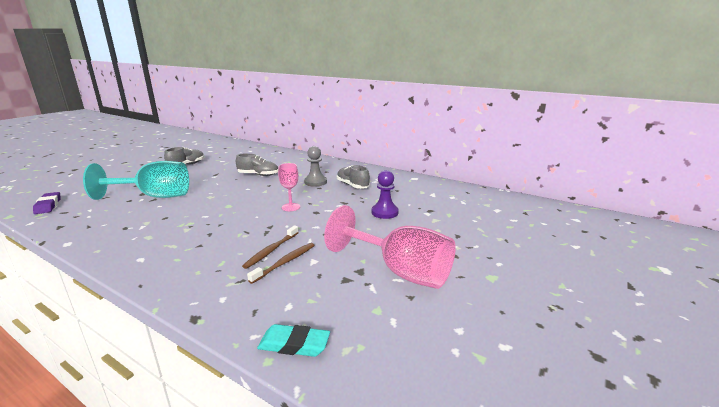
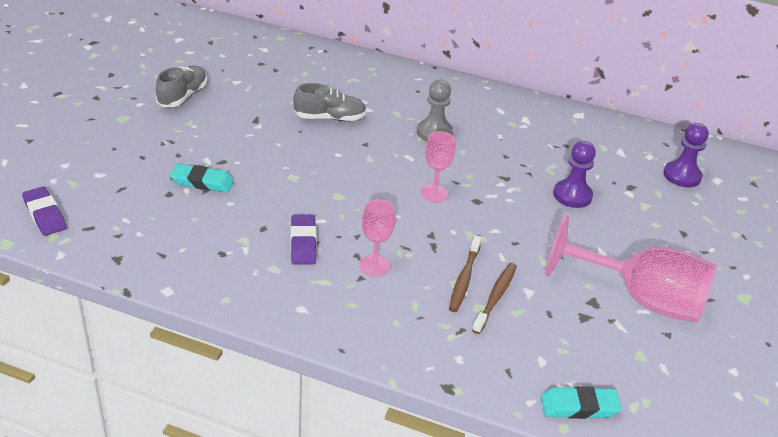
camera: 15 degrees left, 15 degrees up
(154, 196) = (202, 182): turquoise goblet -> turquoise eraser
(181, 226) = (303, 243): none -> purple eraser
(215, 239) = (374, 265): none -> pink goblet
(352, 185) = (496, 138): grey shoe -> none
(471, 207) = (682, 176): none -> purple pawn

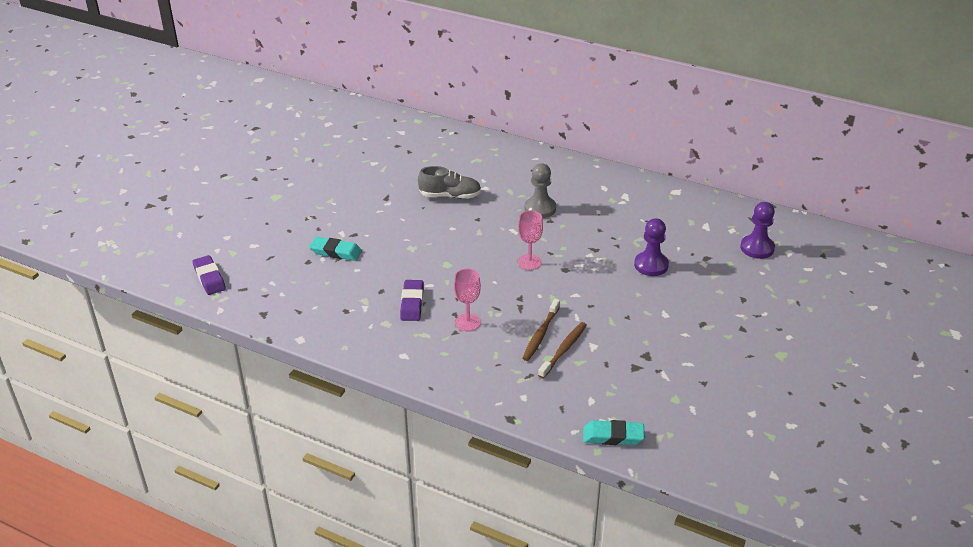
camera: 10 degrees right, 0 degrees up
(182, 96) = (327, 177): grey shoe -> none
(640, 299) = (688, 354): pink goblet -> none

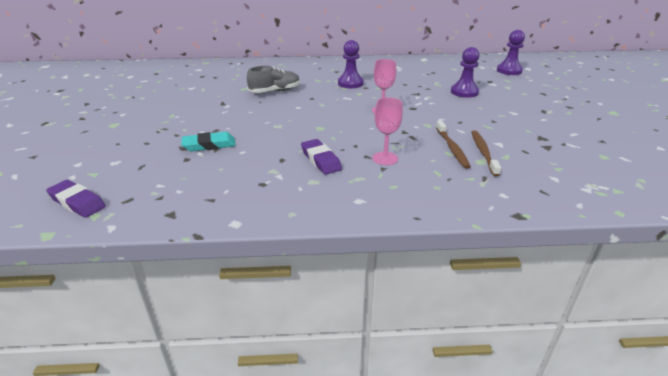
camera: 30 degrees left, 5 degrees down
(540, 208) = (350, 83): grey pawn -> purple pawn
(613, 436) = (611, 197): turquoise eraser -> none

